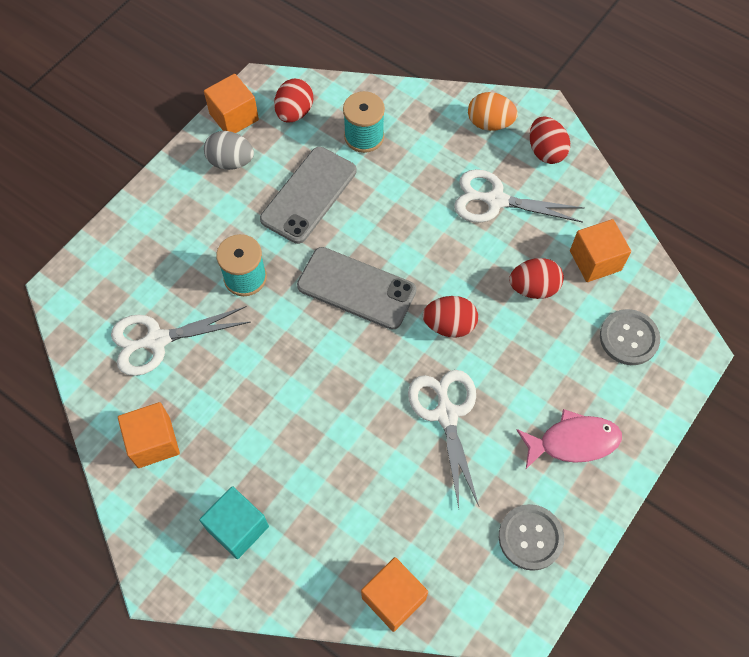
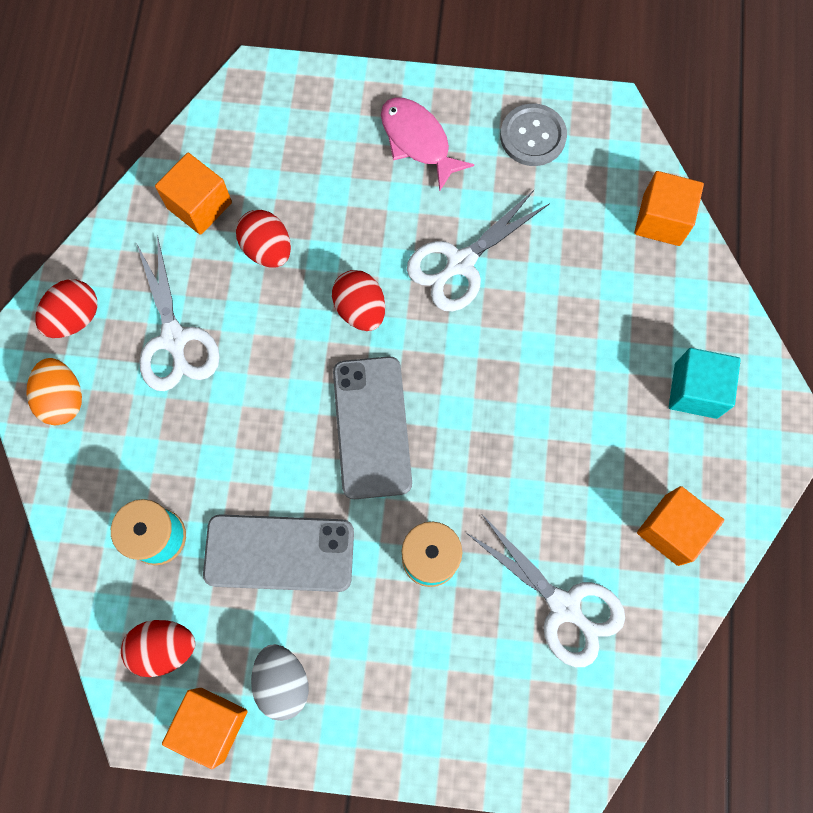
camera: 120 degrees left, 10 degrees up
(629, 338) = (276, 138): grey button -> none

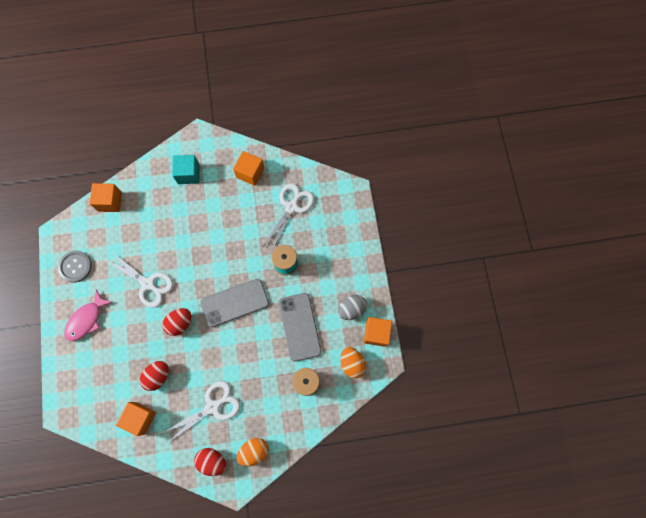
camera: 105 degrees left, 0 degrees up
(164, 647) = (352, 363): red egg -> orange egg

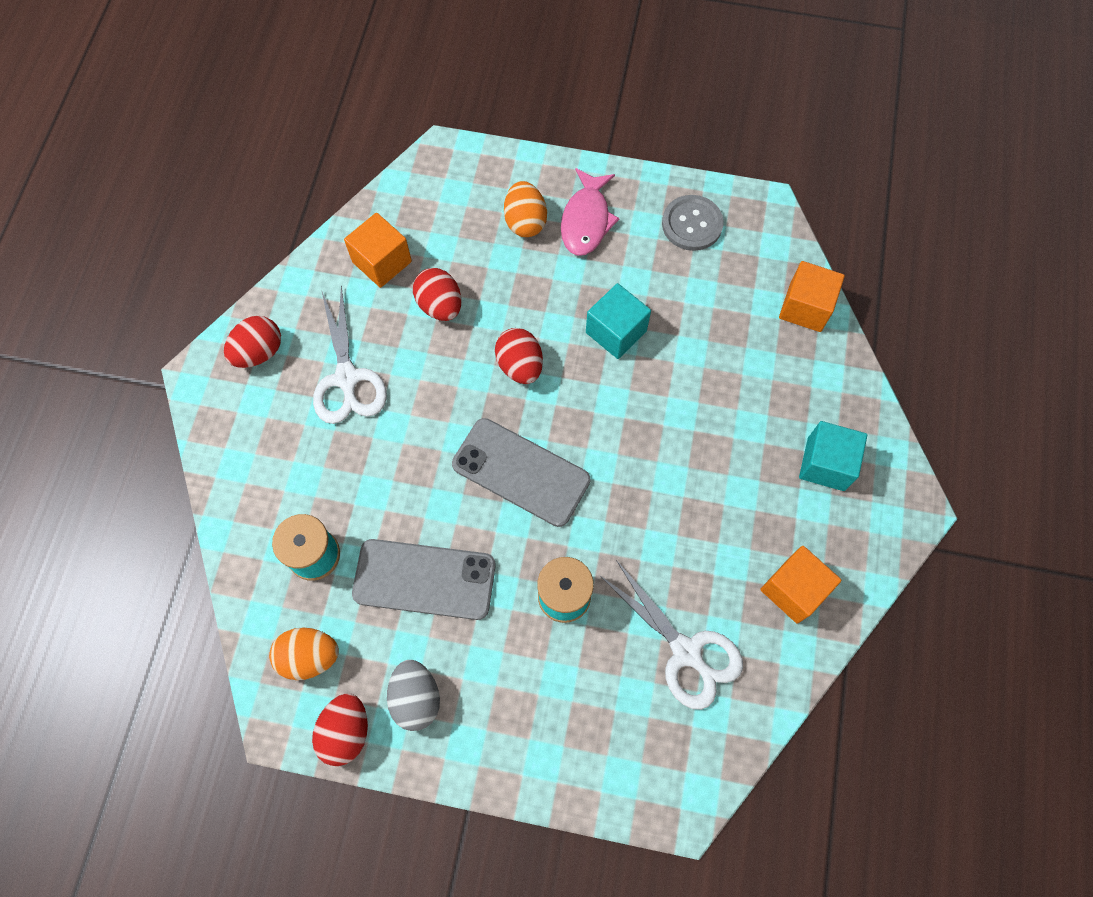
camera: 110 degrees right, 5 degrees down
(86, 320) = (586, 220): pink fish -> pink fish turned 135 degrees counterclockwise
(148, 284) = (616, 331): white scissors -> turquoise cube
(235, 303) = (521, 472): grey phone -> grey phone turned 60 degrees counterclockwise
(254, 451) = (240, 423): orange egg -> orange egg (525, 222)
(376, 333) = (346, 731): orange cube -> red egg

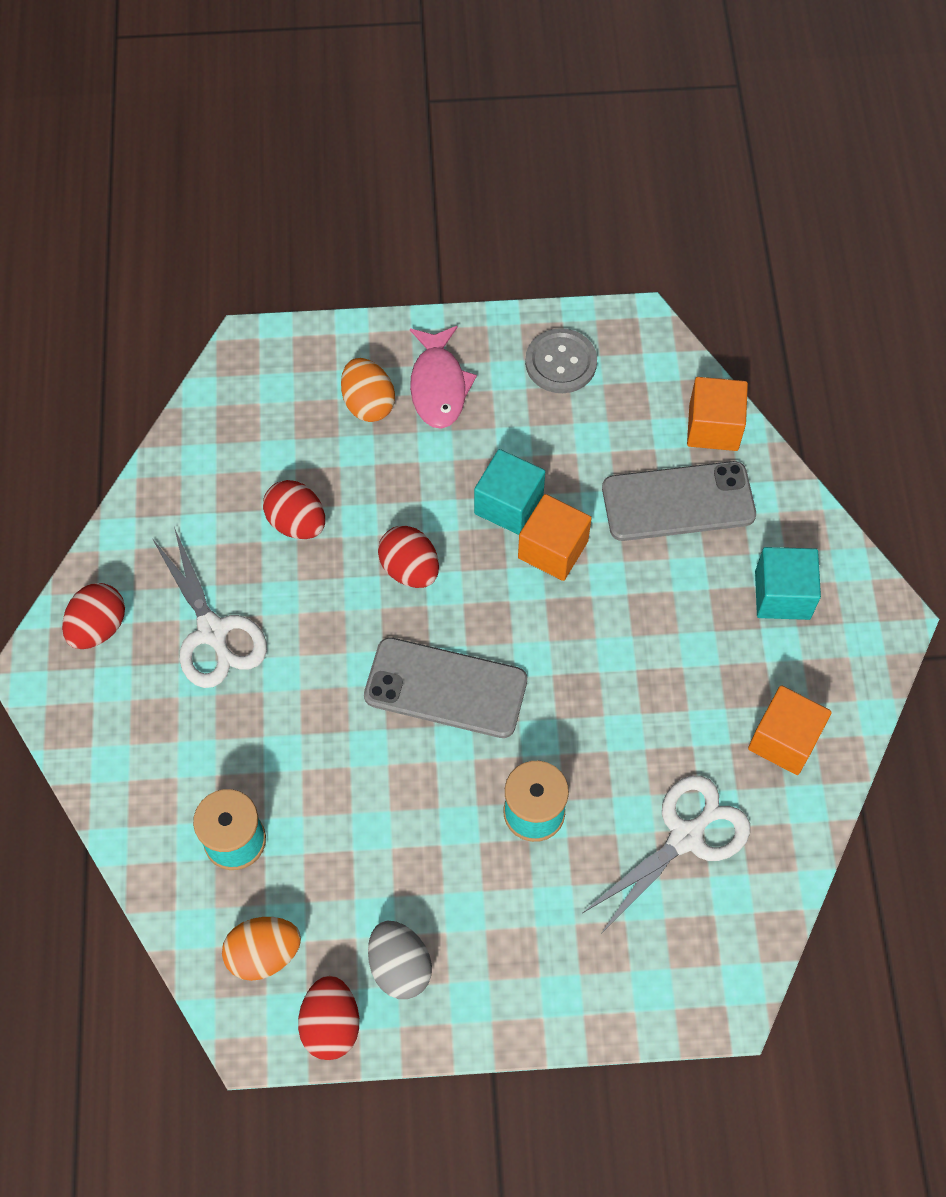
camera: 15 degrees left, 5 degrees down
(382, 262) = (213, 488): orange cube -> orange cube (553, 549)
(424, 579) = (370, 834): grey phone -> grey phone (678, 502)
(686, 651) = (685, 837): white scissors -> white scissors turned 75 degrees counterclockwise

